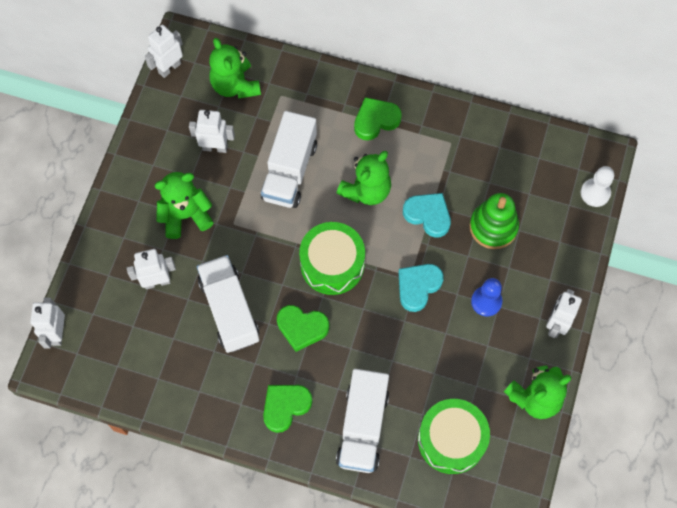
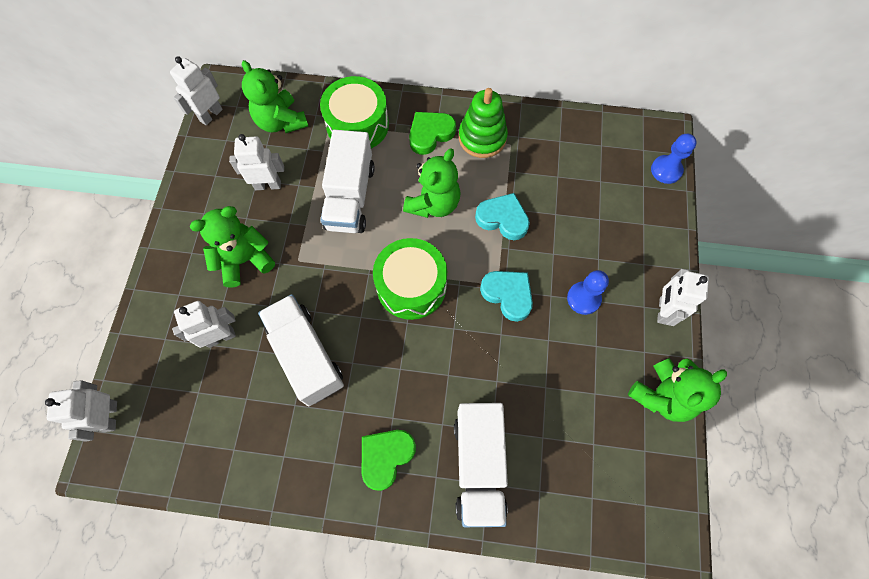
camera: 10 degrees left, 0 degrees up
(302, 328) = (390, 361): green heart -> none
(418, 287) = (508, 295): turquoise heart -> turquoise heart turned 105 degrees clockwise
(451, 440) = (582, 462): green drum -> green drum (357, 125)
(493, 227) = (572, 220): green stacking toy -> green stacking toy (482, 138)
(595, 193) = (666, 170): white pawn -> blue pawn

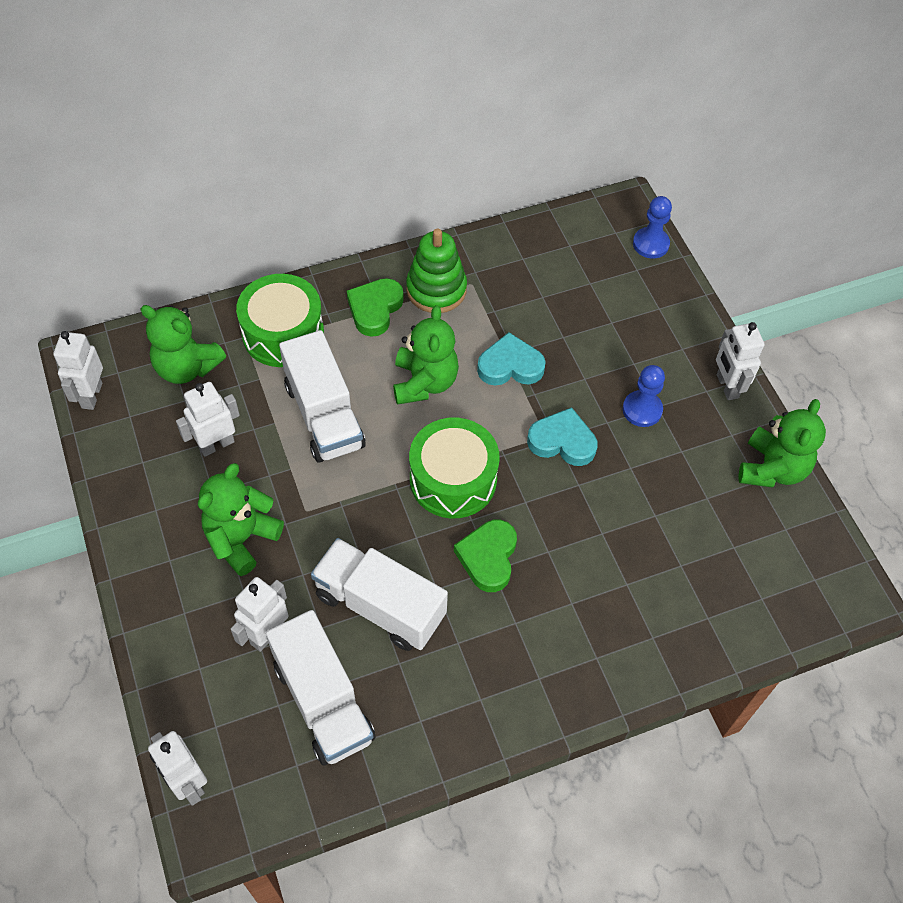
camera: 30 degrees left, 10 degrees down
(386, 457) = (532, 664): green heart -> green heart (488, 557)
(478, 465) = (633, 624): white truck -> white truck (323, 701)

